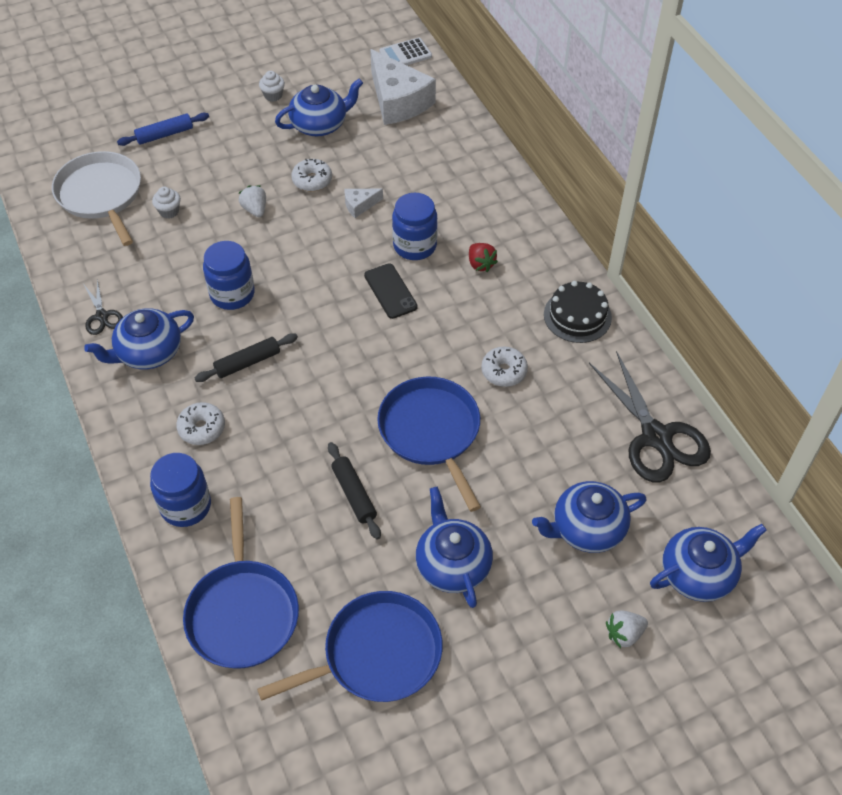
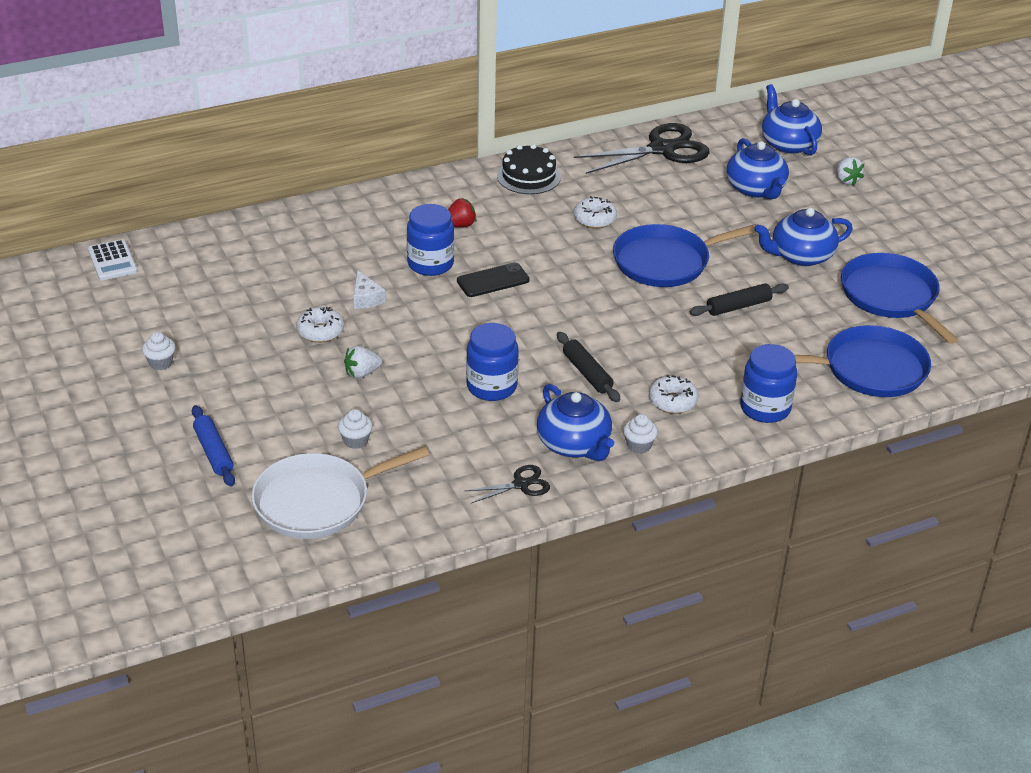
camera: 90 degrees left, 15 degrees down
(141, 400) = (639, 445): none -> white cupcake
(320, 125) = (225, 326): blue teapot -> none
(398, 101) = (197, 268): white cheese -> none

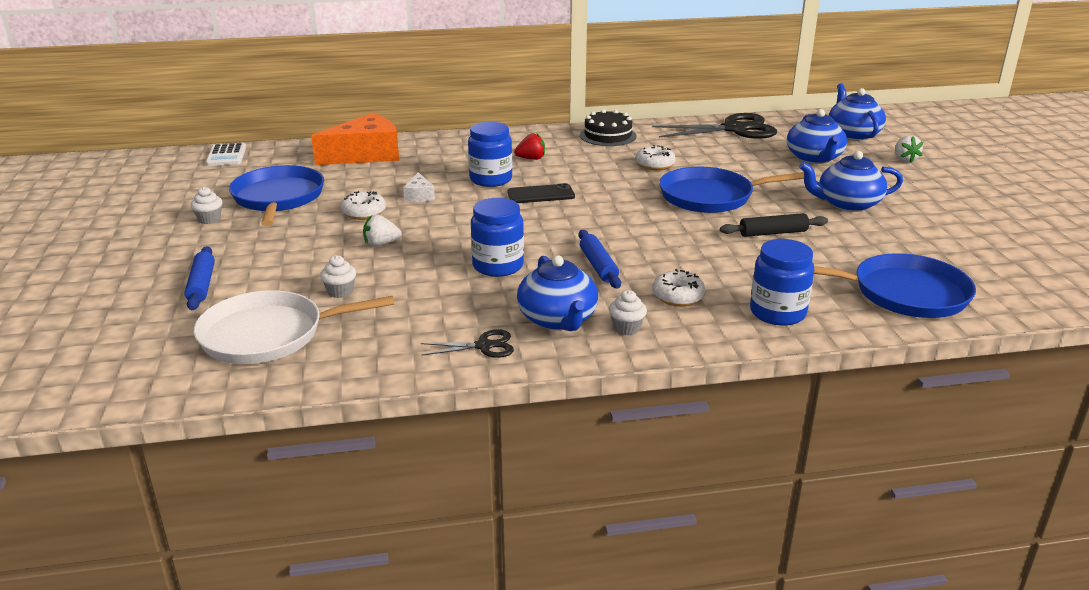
camera: 15 degrees right, 10 degrees down
(273, 240) = (366, 155): none -> orange cheese
(587, 373) = (598, 266): black rolling pin -> blue rolling pin
(891, 296) = (938, 240): blue pan -> blue pan (278, 198)

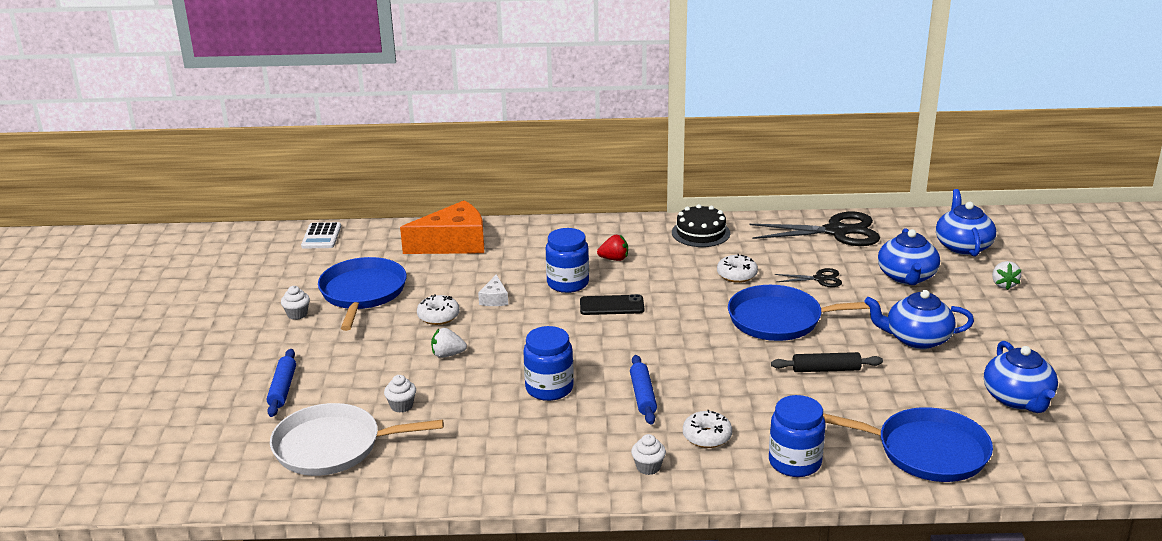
camera: 10 degrees right, 0 degrees up
(484, 346) = (515, 475): black scissors -> black scissors (820, 279)
(558, 319) = (588, 452): blue teapot -> blue teapot (1018, 399)

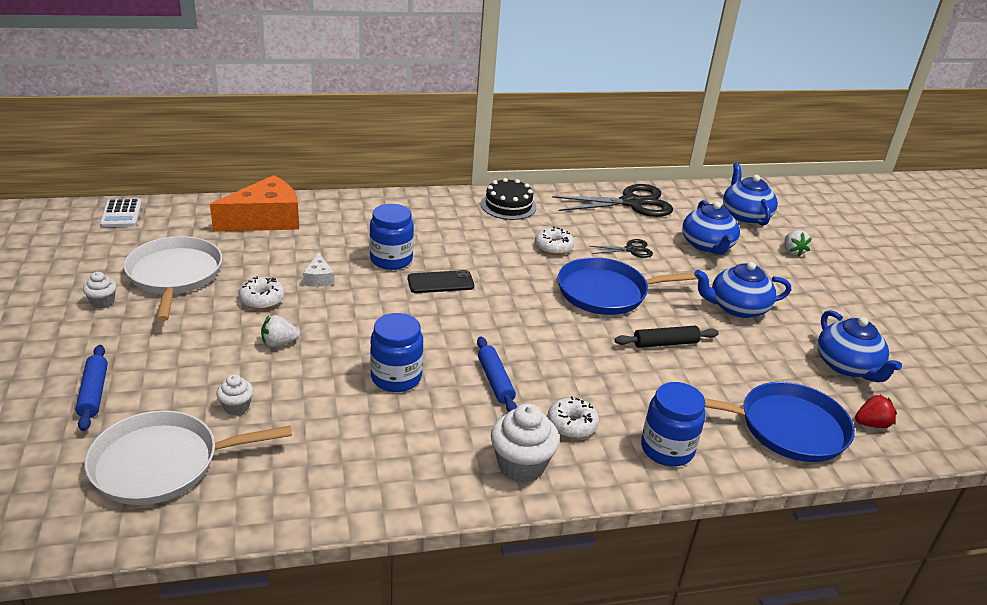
camera: 15 degrees left, 5 degrees up
(362, 293) = (174, 276): blue pan -> white pan
(614, 259) = (432, 233): red strawberry -> red strawberry (871, 424)
(648, 467) = (521, 465): white cupcake -> white cupcake, size x1.84

